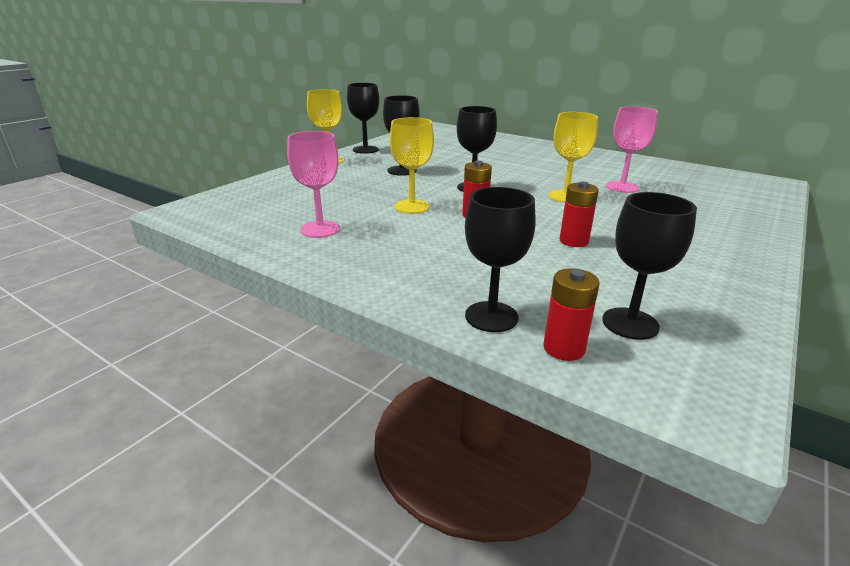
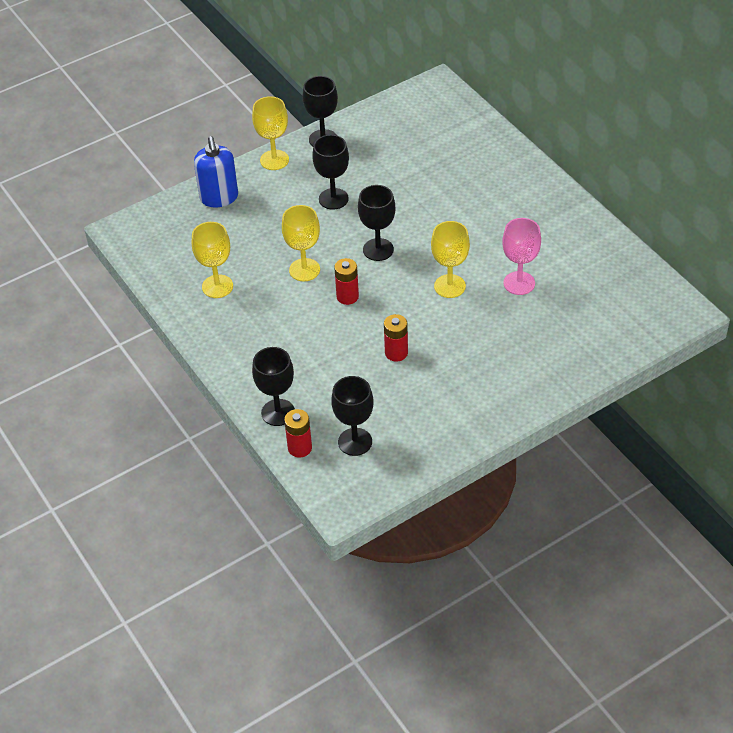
camera: 25 degrees right, 20 degrees up
(286, 182) = (219, 198): none -> blue soap dispenser
(320, 229) = (217, 286): pink goblet -> yellow goblet

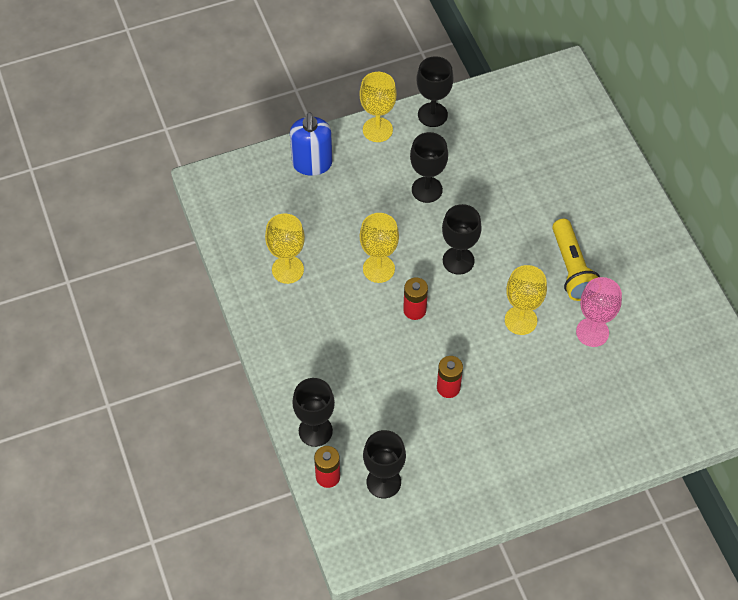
camera: 10 degrees right, 10 degrees up
(486, 236) = (572, 268): none -> yellow flashlight

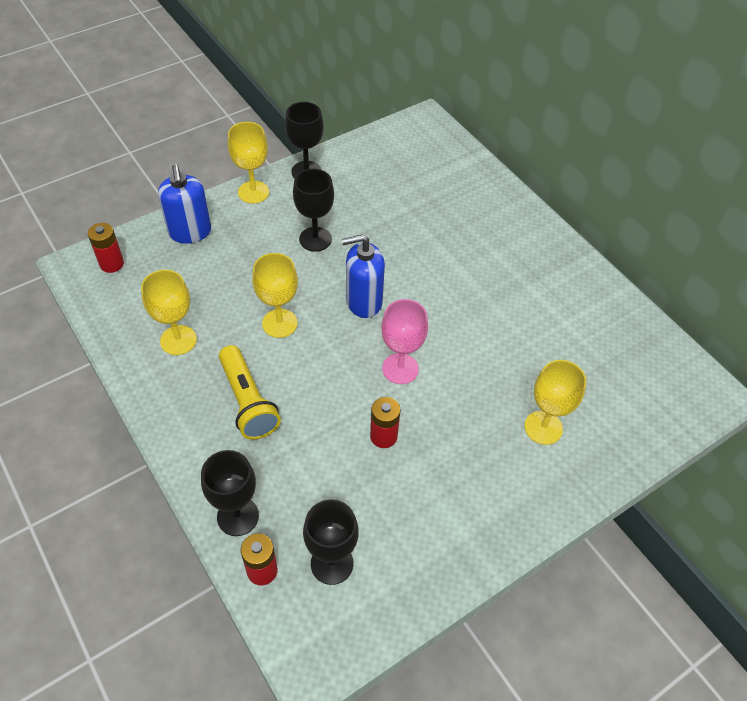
camera: 15 degrees left, 5 degrees down
(414, 310) = (327, 359): red battery -> red battery (112, 264)
(458, 260) = (363, 302): black goblet -> blue soap dispenser
(520, 320) = (444, 350): yellow goblet -> yellow goblet (543, 427)
(572, 268) = (483, 291): yellow flashlight -> yellow flashlight (247, 401)
(592, 332) = (522, 350): pink goblet -> pink goblet (400, 368)

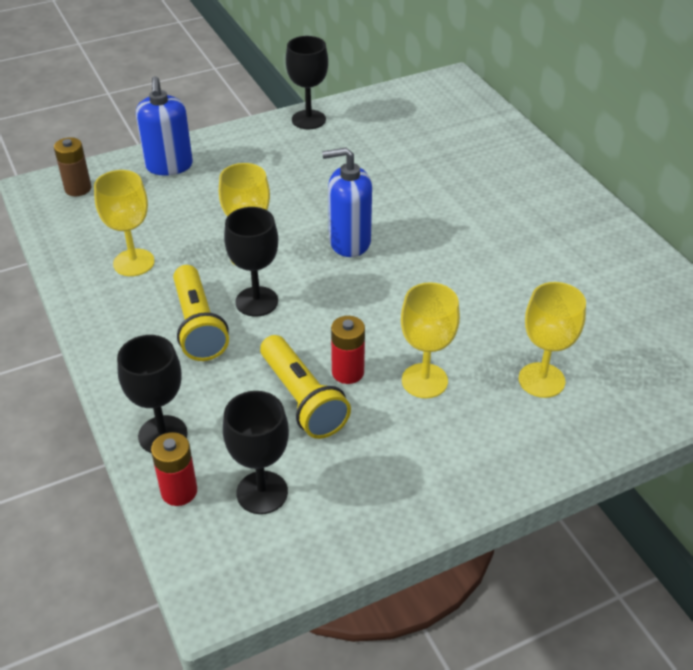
camera: 10 degrees right, 10 degrees down
(112, 264) = (78, 188): red battery -> brown battery
(253, 192) = (246, 134): yellow goblet -> yellow goblet (424, 381)
(315, 239) = (306, 181): black goblet -> black goblet (257, 301)
(350, 468) = (302, 399): none -> yellow flashlight
(400, 368) = (380, 308): pink goblet -> none

